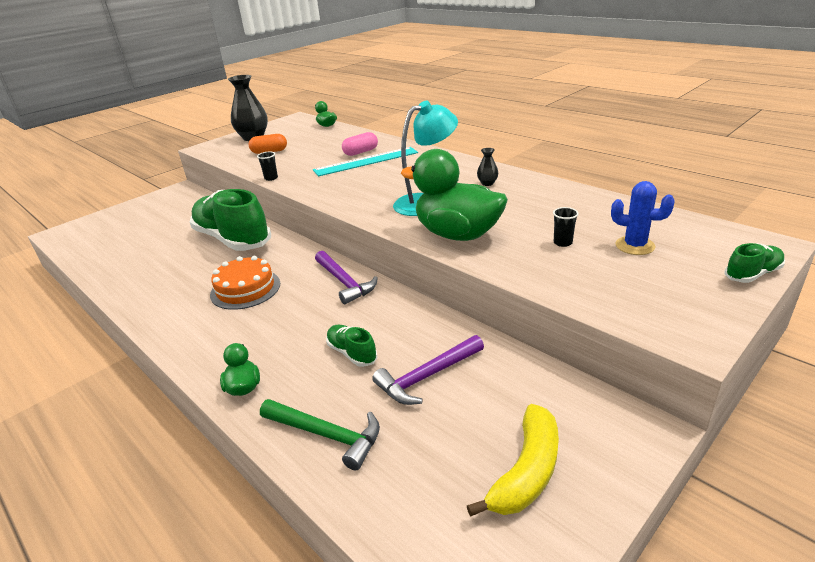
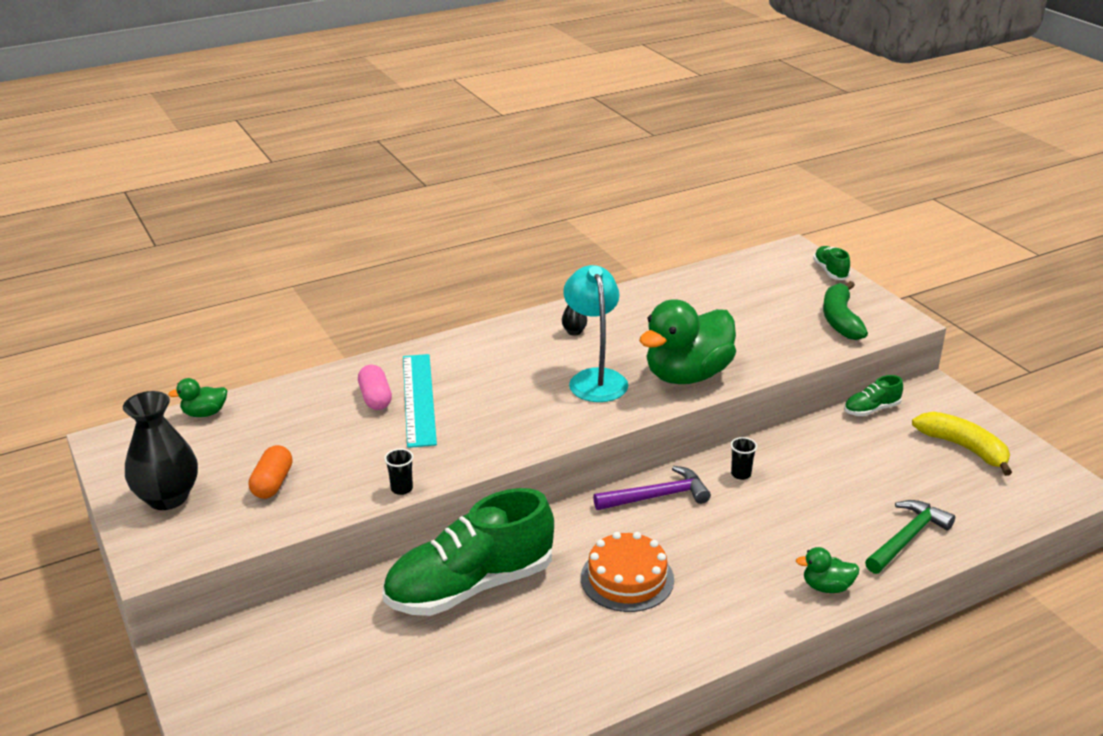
camera: 75 degrees left, 0 degrees up
(352, 353) = (796, 509): green shoe -> green shoe (871, 409)
(428, 376) = (846, 470): purple hammer -> none
(562, 243) = (738, 327): black cup -> black cup (741, 474)
(635, 246) = (763, 298): blue cactus -> none
(642, 295) = (840, 320): none -> green banana

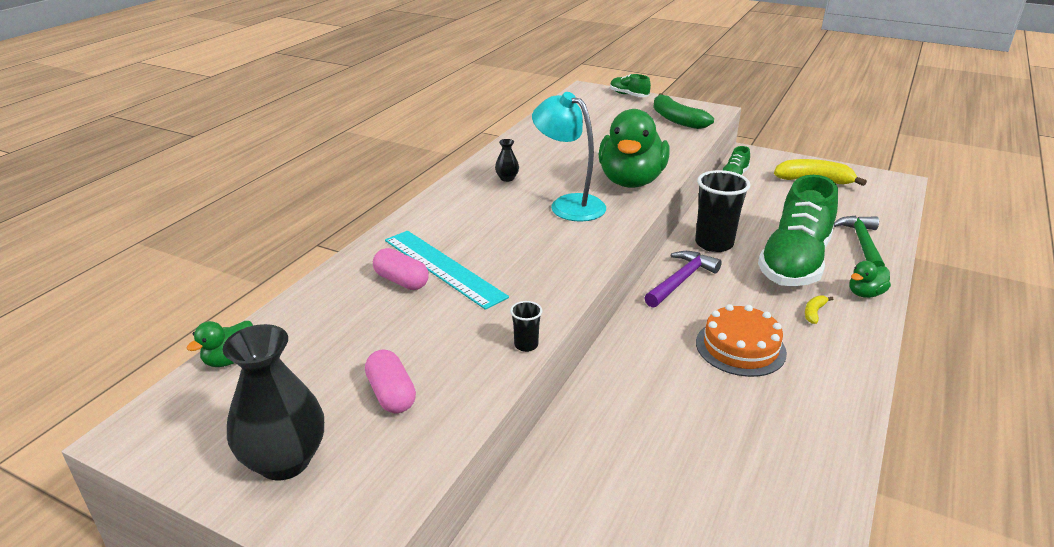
camera: 35 degrees left, 0 degrees up
(272, 483) = (391, 394): orange capsule -> pink capsule
(470, 586) = (635, 411): green shoe -> green shoe (794, 262)
(741, 474) = (714, 244): black cup -> black cup, size x2.20
(744, 580) = (814, 312): none -> yellow banana

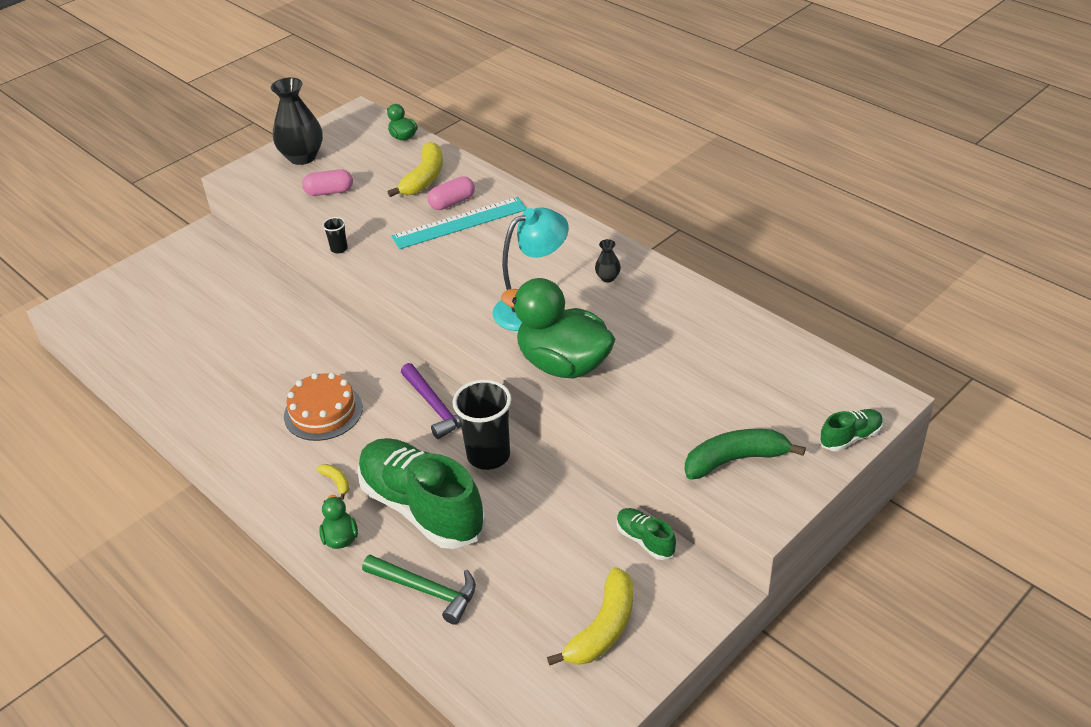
camera: 110 degrees right, 10 degrees up
(347, 314) = (424, 178): none -> yellow banana

